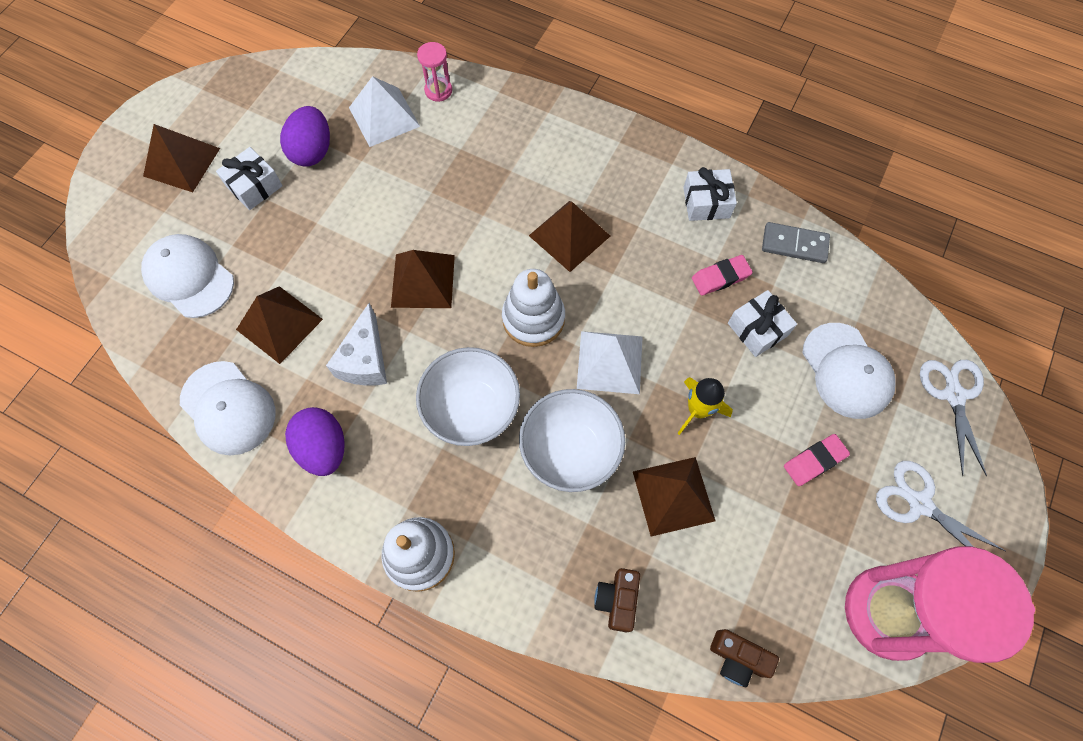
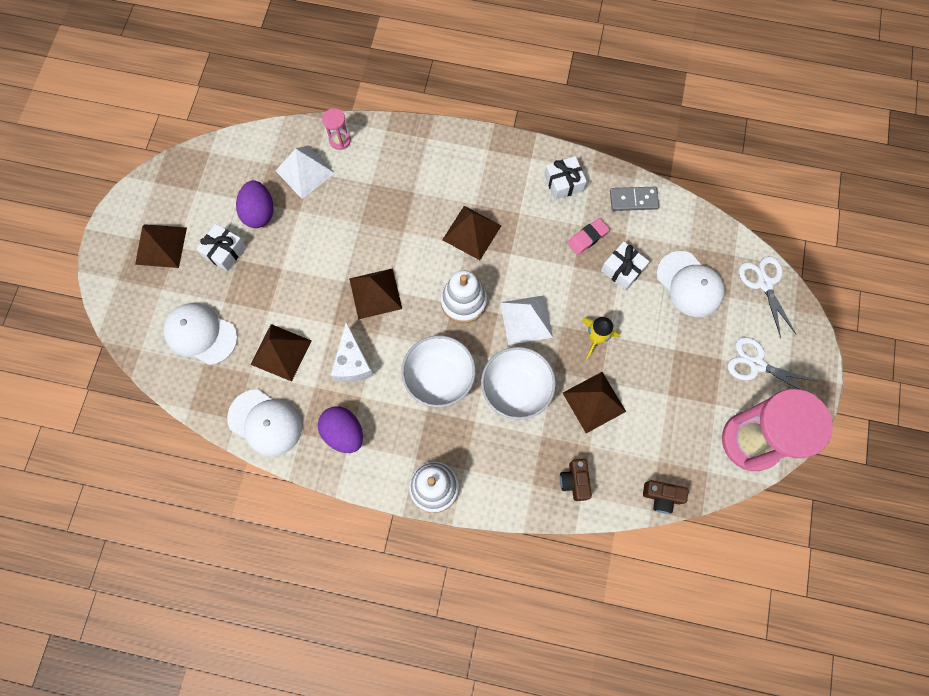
camera: 15 degrees left, 5 degrees up
(814, 461) = (682, 353): pink eraser -> none

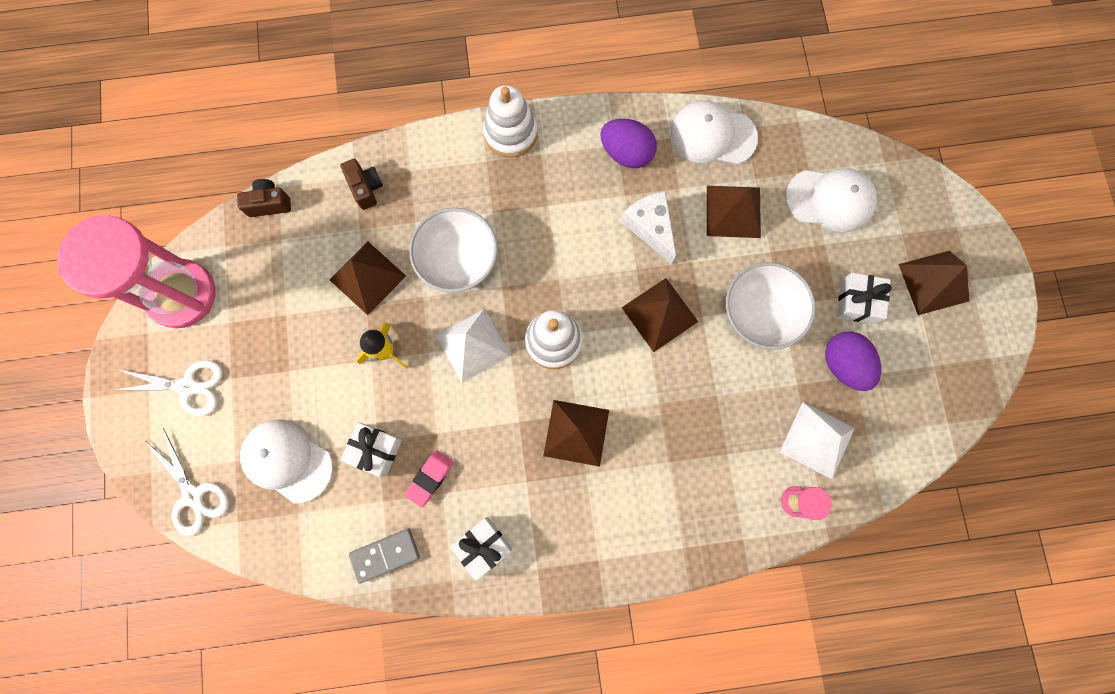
camera: 160 degrees right, 5 degrees up
(439, 378) = (548, 244): white bowl -> white bowl (759, 314)

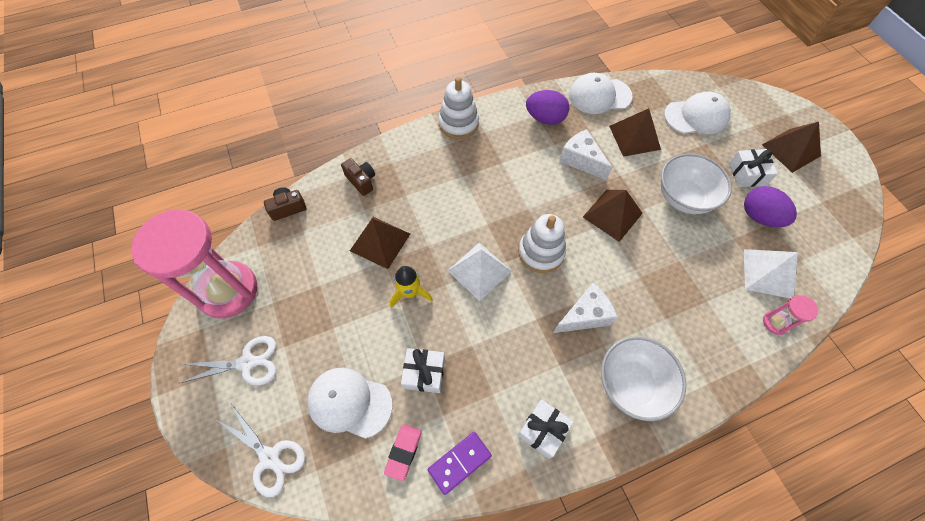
camera: 15 degrees left, 15 degrees down
(385, 555) = (459, 462): grey domino -> purple domino
(430, 478) = (478, 384): pink eraser -> pink eraser (403, 452)
(458, 261) = (448, 214): white bowl -> white bowl (631, 384)
(576, 433) = (584, 315): brown pyramid -> white cheese

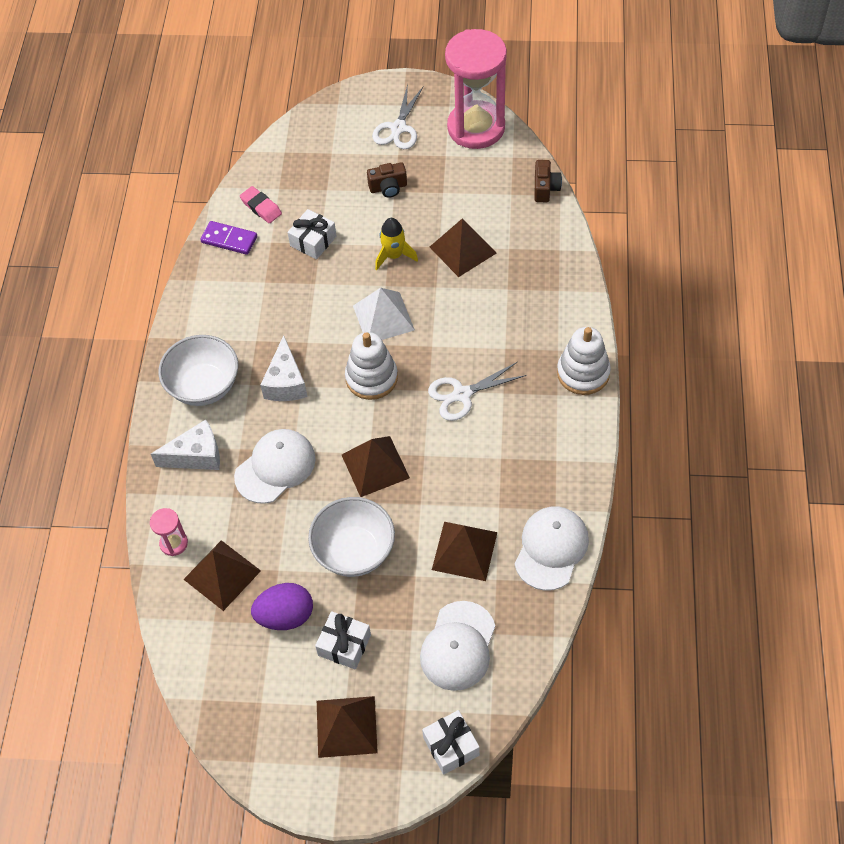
camera: 120 degrees right, 5 degrees down
(269, 457) = (312, 127): white scissors -> white scissors (462, 394)
(349, 402) = (322, 184): white cap -> white cap (275, 467)
(361, 181) = (547, 256): brown camera -> brown camera (388, 187)
(459, 462) = (229, 239): purple domino -> purple domino turned 60 degrees counterclockwise
(543, 430) = (214, 304): white gift -> white gift (451, 746)
(545, 118) = (545, 467): purple egg -> none
(581, 160) = (462, 474): white cheese -> white cheese (196, 456)
(768, 273) = (222, 575): white pyramid -> brown pyramid

